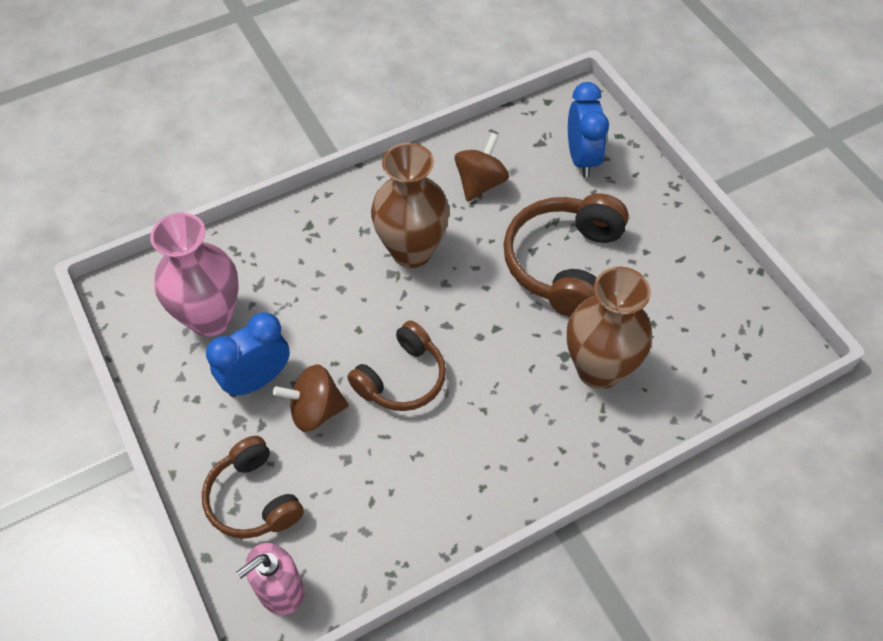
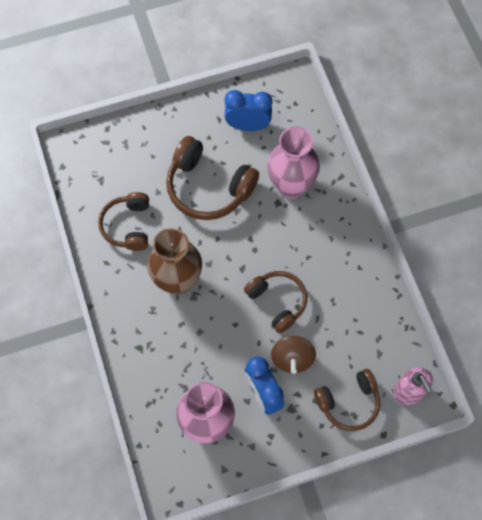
camera: 80 degrees left, 10 degrees up
(480, 183) = (128, 226): brown spinning top -> brown headphones
(581, 158) = (122, 156): blue clock -> blue clock (248, 125)
(599, 369) = (291, 186): brown vase -> pink vase

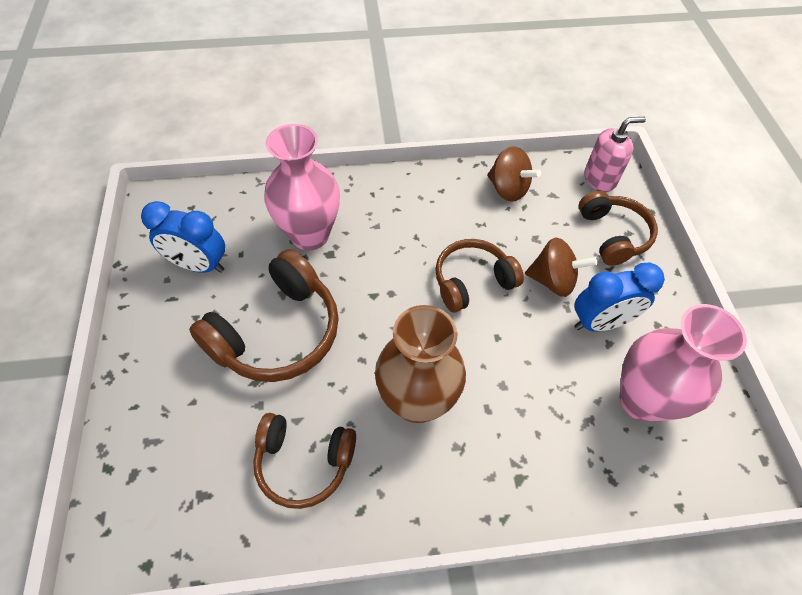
camera: 80 degrees left, 10 degrees down
(248, 125) = (199, 265): blue clock -> blue clock turned 90 degrees counterclockwise
(375, 318) = (508, 189): none -> brown spinning top

